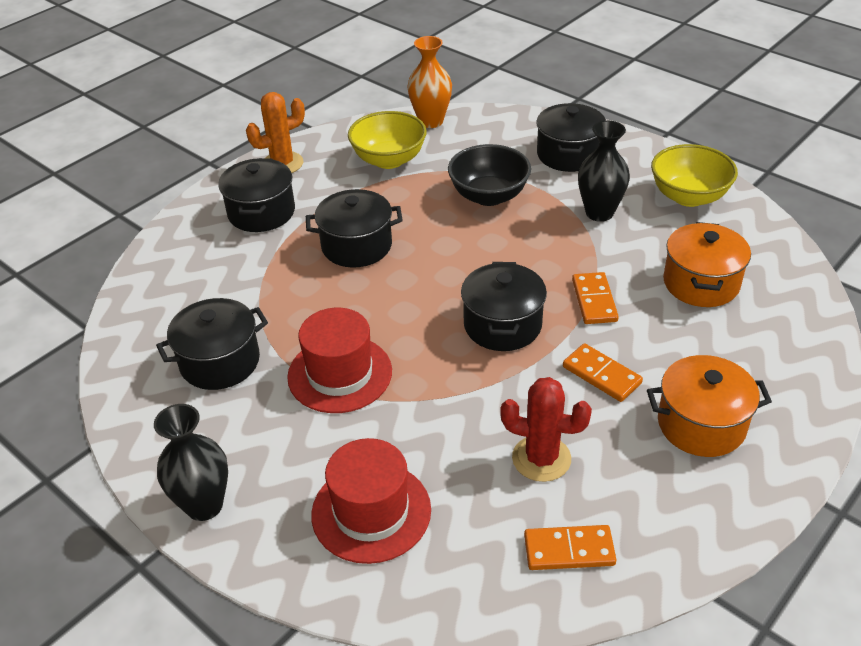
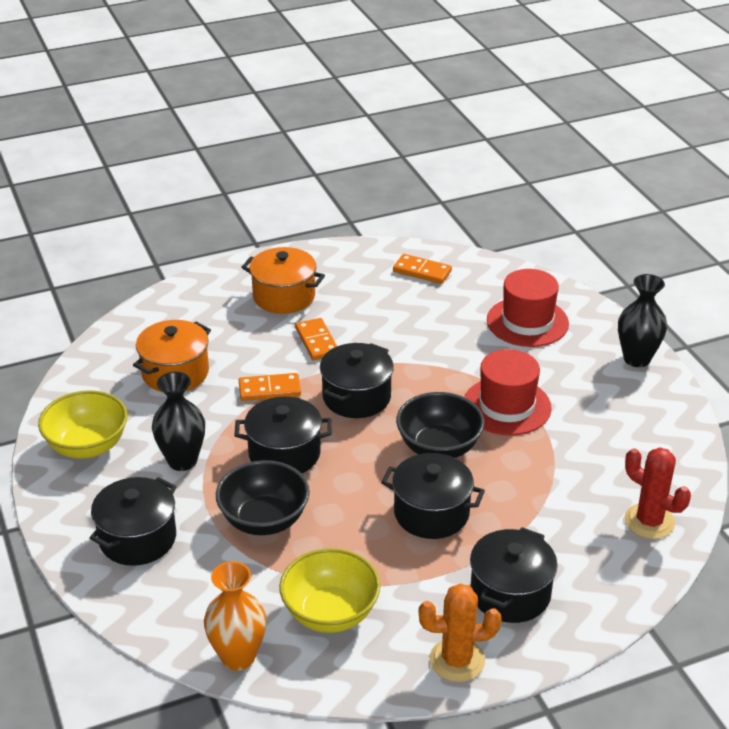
camera: 155 degrees left, 5 degrees down
(220, 362) = (601, 448): black pot -> black pot (284, 454)
(385, 304) = (439, 447): none -> black bowl
(541, 458) = (401, 313): red cactus -> red cactus (649, 521)
(594, 300) = (269, 390): orange domino -> orange domino turned 60 degrees clockwise

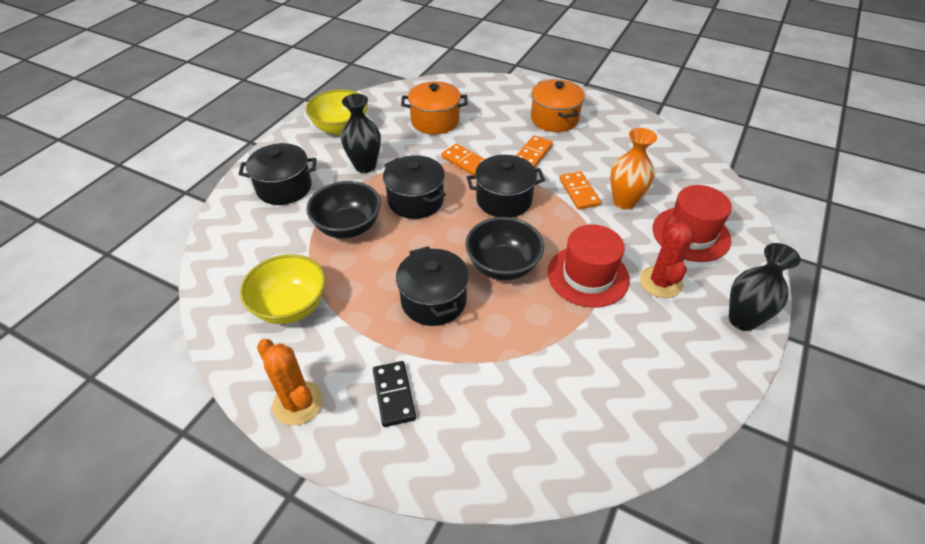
camera: 50 degrees right, 10 degrees up
(238, 657) = (218, 286): orange vase -> orange vase (624, 202)
(422, 271) = (663, 156): orange domino -> orange domino (579, 192)
(510, 593) = (394, 395): black pot -> black domino
(649, 521) = (564, 442): red cactus -> red cactus (660, 282)

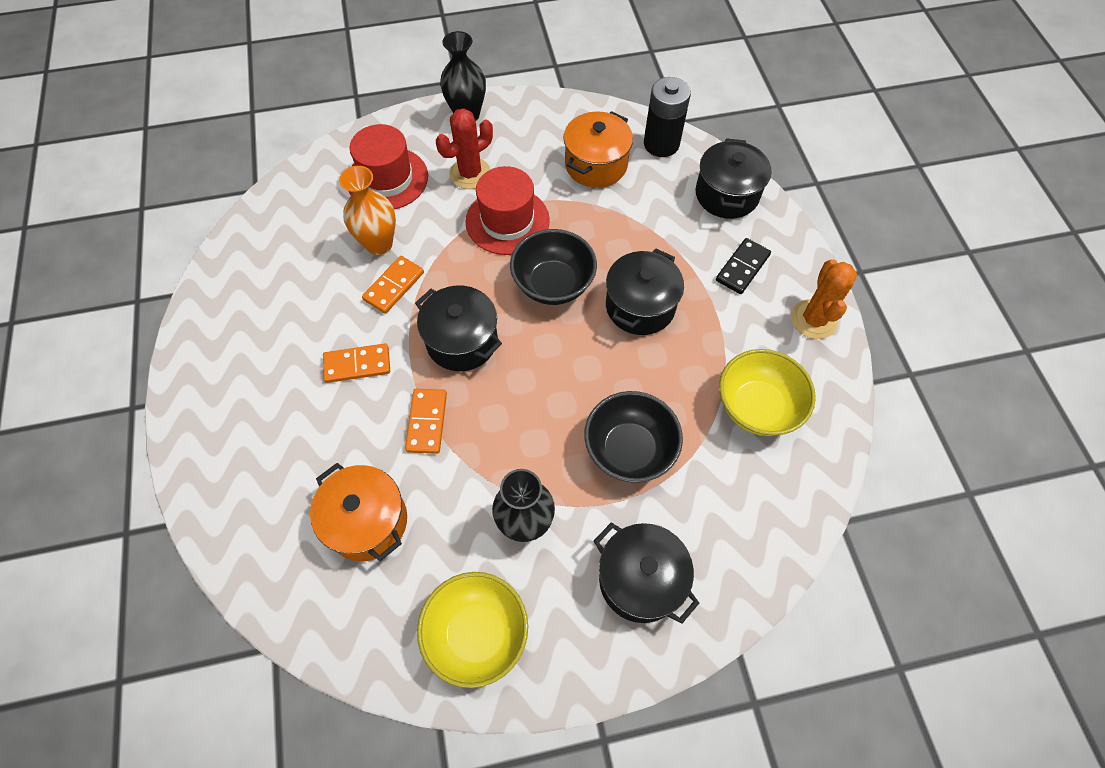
camera: 130 degrees left, 15 degrees up
(415, 200) = (534, 419): black pot -> black pot (727, 194)
(554, 119) = (260, 387): orange pot -> orange pot (596, 165)
(591, 450) = (661, 144): none -> black battery

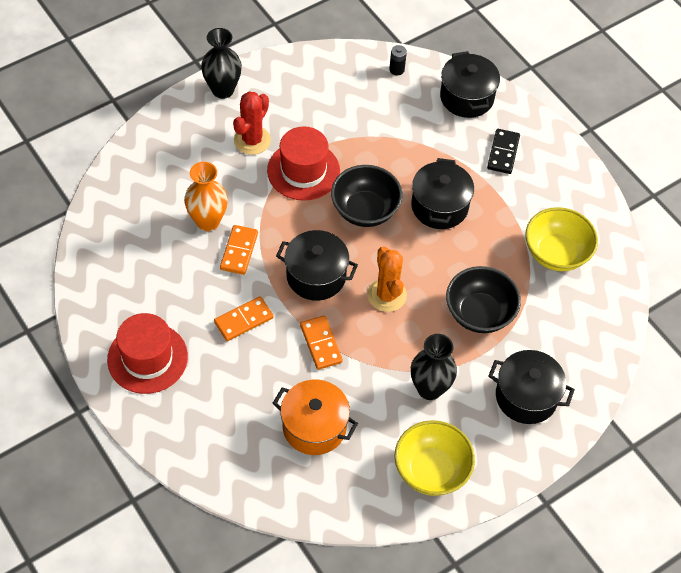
camera: 25 degrees left, 5 degrees down
(387, 179) = (184, 165): red hat -> red hat (147, 358)
(596, 165) = (352, 102): orange pot -> none
(661, 144) = (396, 69): black battery -> black battery, size x0.48
(813, 319) = (571, 176): orange cactus -> orange cactus (387, 295)

